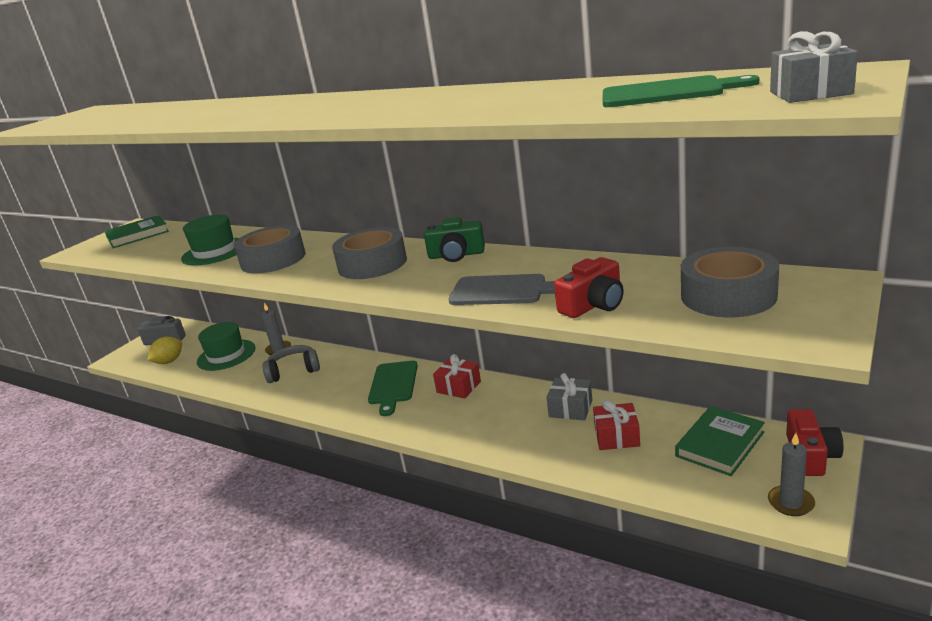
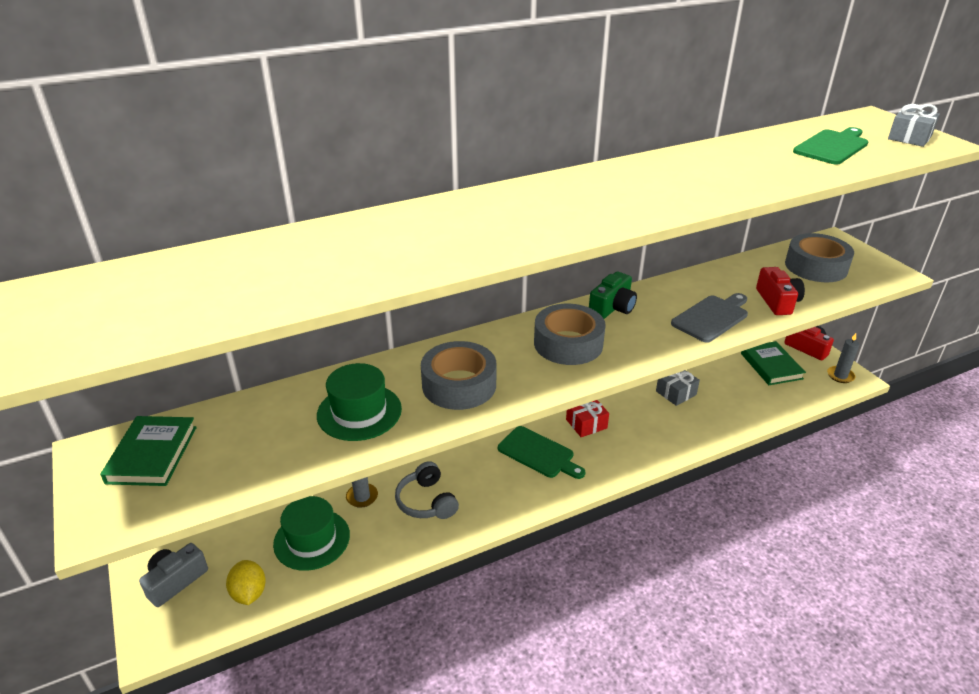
camera: 60 degrees left, 10 degrees up
(294, 371) = (426, 501): grey headphones -> grey headphones turned 45 degrees counterclockwise
(617, 436) = (727, 393): red gift -> none

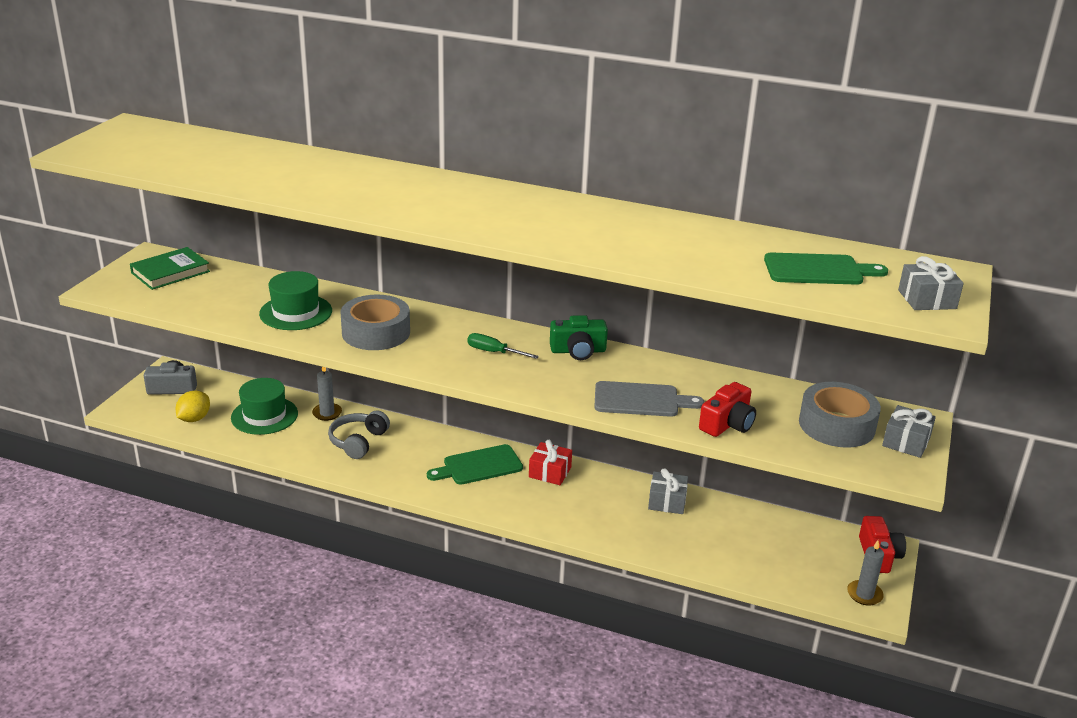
camera: 45 degrees right, 5 degrees down
(538, 454) = (479, 466): green cutting board -> green cutting board turned 75 degrees clockwise
(568, 343) = (494, 352): grey tape -> green screwdriver
(771, 366) = (804, 542): green book -> none
(856, 256) = (906, 442): none -> grey gift

